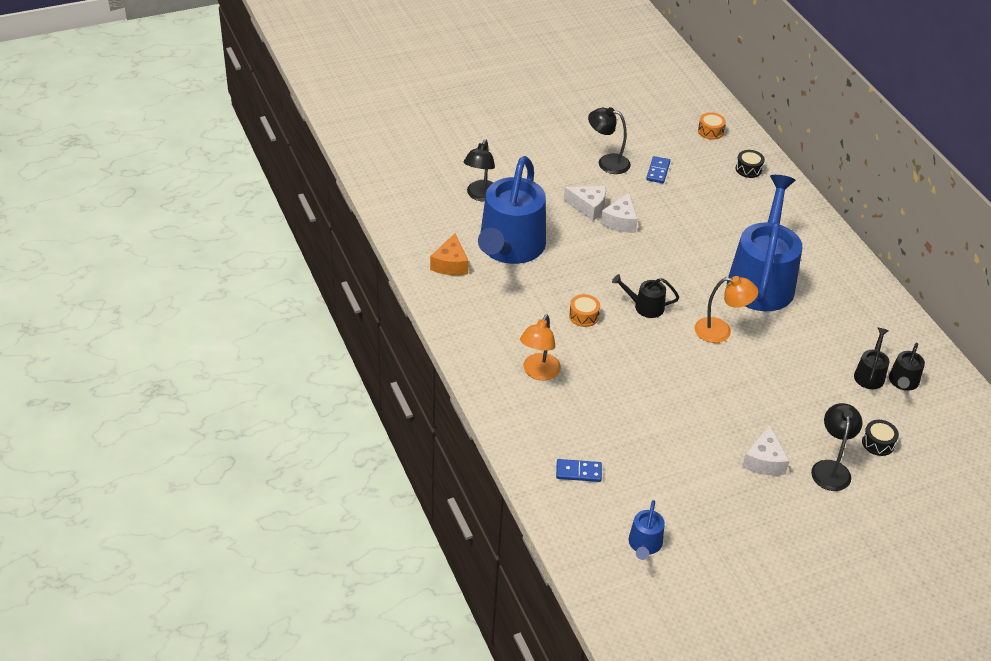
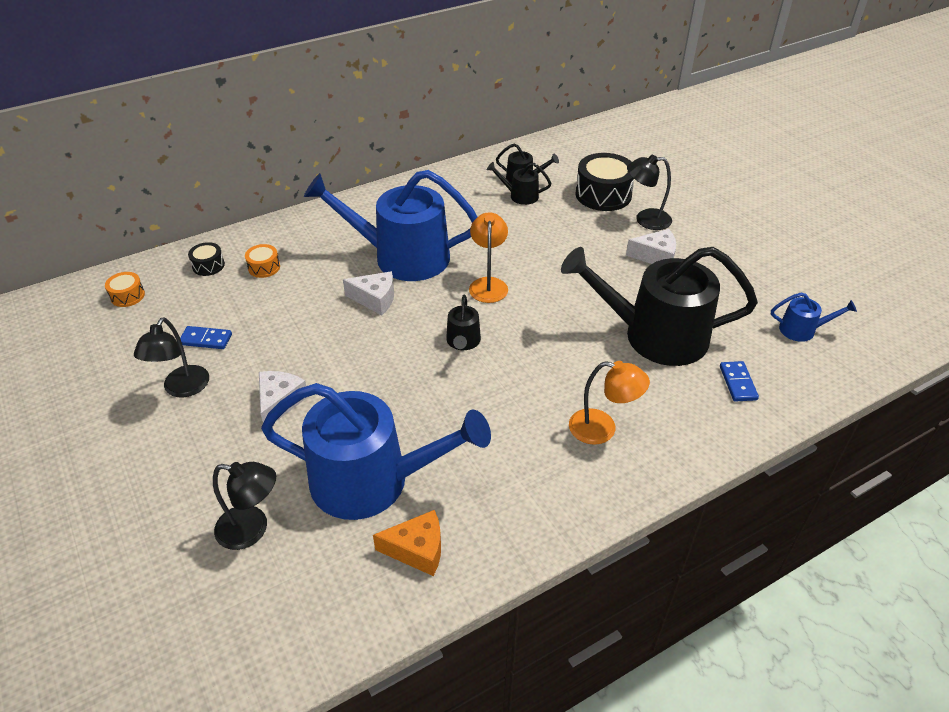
camera: 95 degrees left, 0 degrees up
(583, 316) = (492, 394): orange drum -> orange drum (264, 267)
(620, 221) = (308, 370): white cheese -> white cheese (375, 299)
(644, 431) = (655, 335): none -> black watering can
(878, 443) = (603, 194): black drum -> black drum, size x1.98

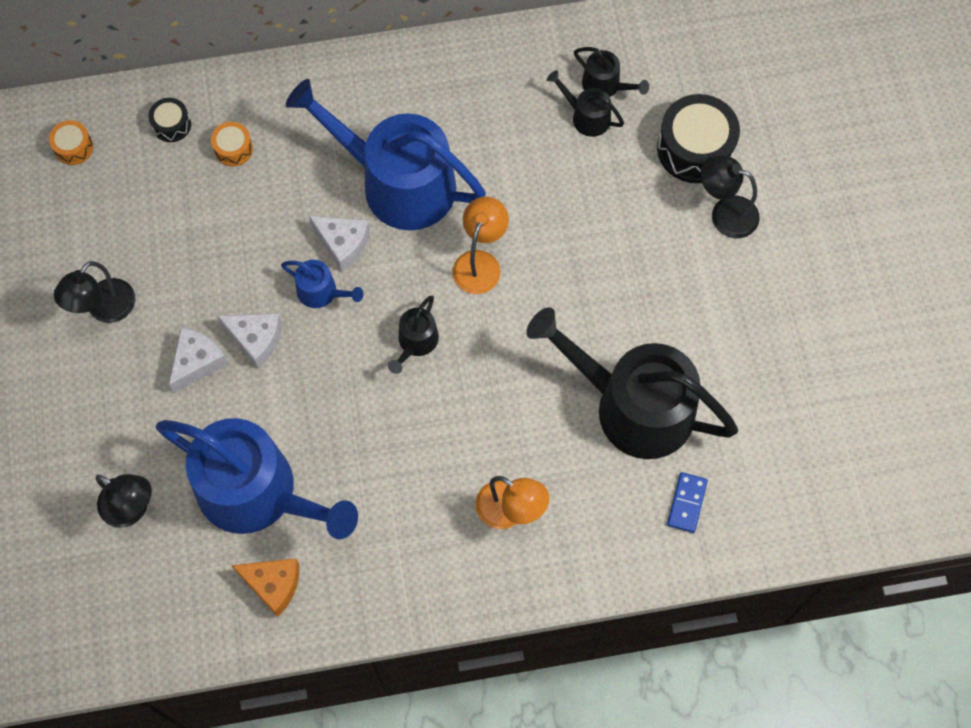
camera: 20 degrees right, 25 degrees up
(206, 339) = (143, 245): blue domino -> none
(655, 256) = (702, 282): white cheese -> white cheese (256, 339)
(802, 330) = (807, 455): blue watering can -> blue watering can (321, 292)

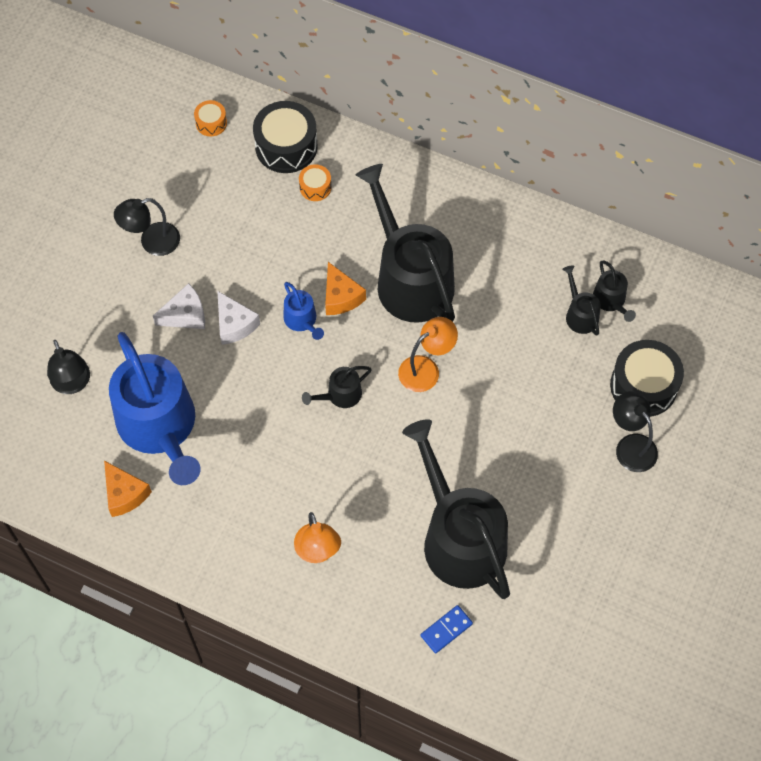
camera: 35 degrees right, 5 degrees down
(172, 125) = (286, 146): black drum -> black drum, size x1.98
(343, 244) = (341, 297): white cheese -> orange cheese
(398, 183) = (410, 279): blue watering can -> black watering can

